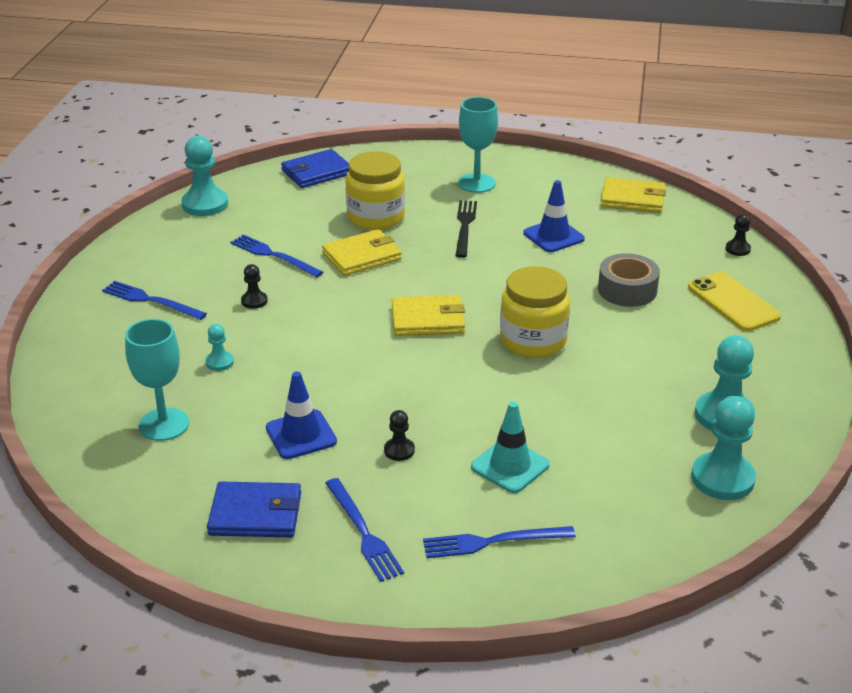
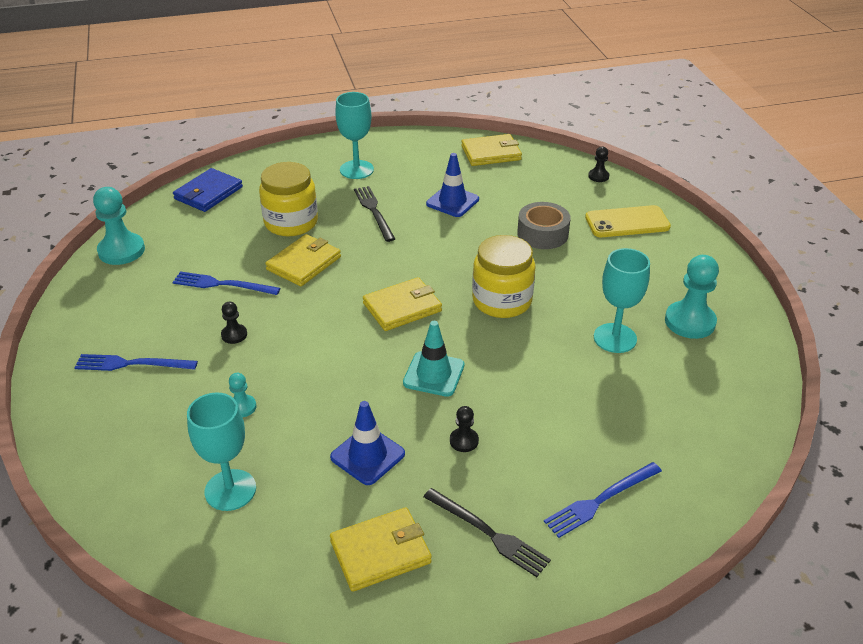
camera: 25 degrees left, 5 degrees up
(256, 514) = (380, 552): blue wallet -> yellow wallet
(363, 532) = (488, 533): blue fork -> black fork
(510, 466) = (564, 423): turquoise traffic cone -> turquoise traffic cone (434, 374)
(626, 407) = (615, 338): none -> turquoise goblet
(722, 478) = (728, 377): turquoise pawn -> none
(733, 302) = (627, 222): yellow phone -> yellow phone turned 45 degrees counterclockwise

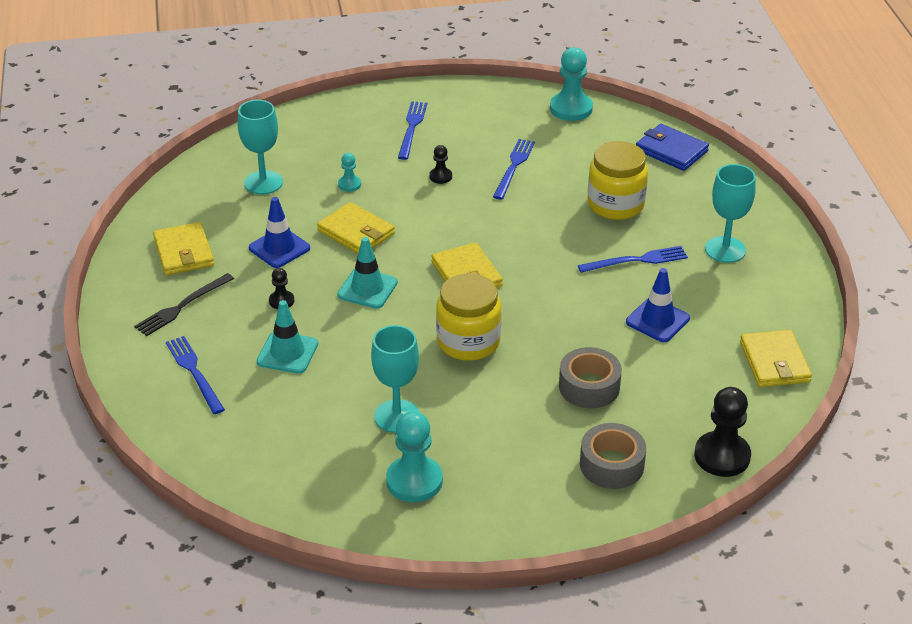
camera: 95 degrees right, 0 degrees up
(304, 263) = (544, 213): yellow wallet -> yellow wallet (356, 232)
(374, 211) = (636, 260): black fork -> blue fork
(548, 425) = (287, 353): none -> turquoise traffic cone
(598, 176) = (722, 456): black pawn -> black pawn, size x1.97
(627, 222) = (611, 465): yellow phone -> grey tape

